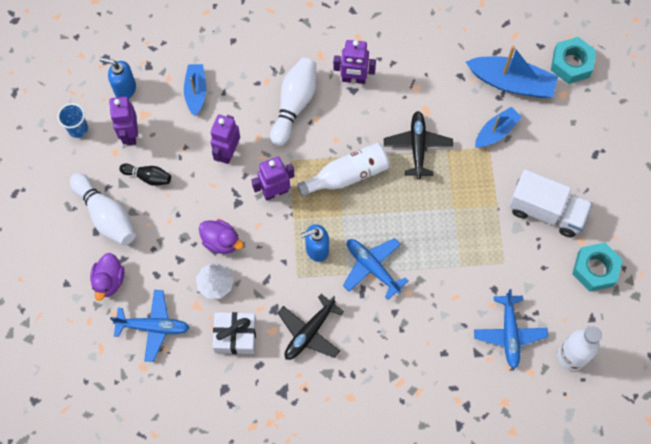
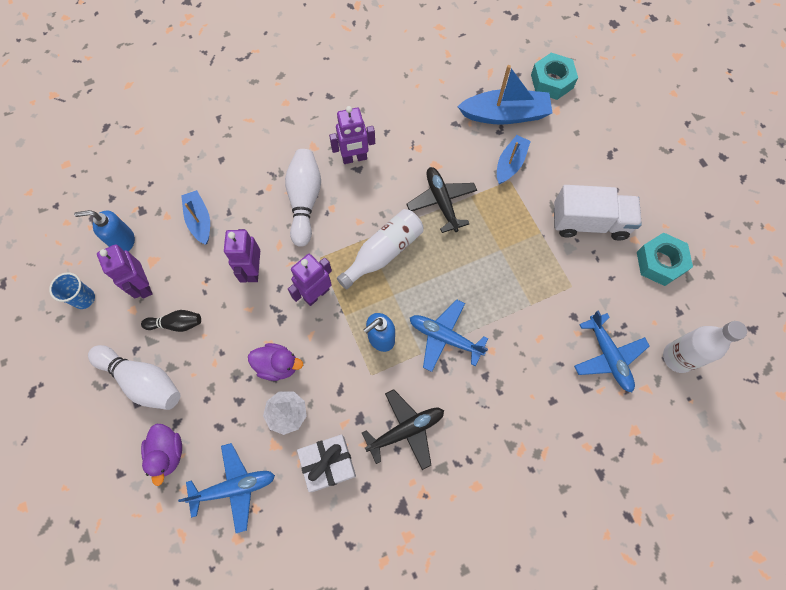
camera: 20 degrees left, 0 degrees up
(309, 332) = (406, 430): black plane -> black plane turned 135 degrees counterclockwise

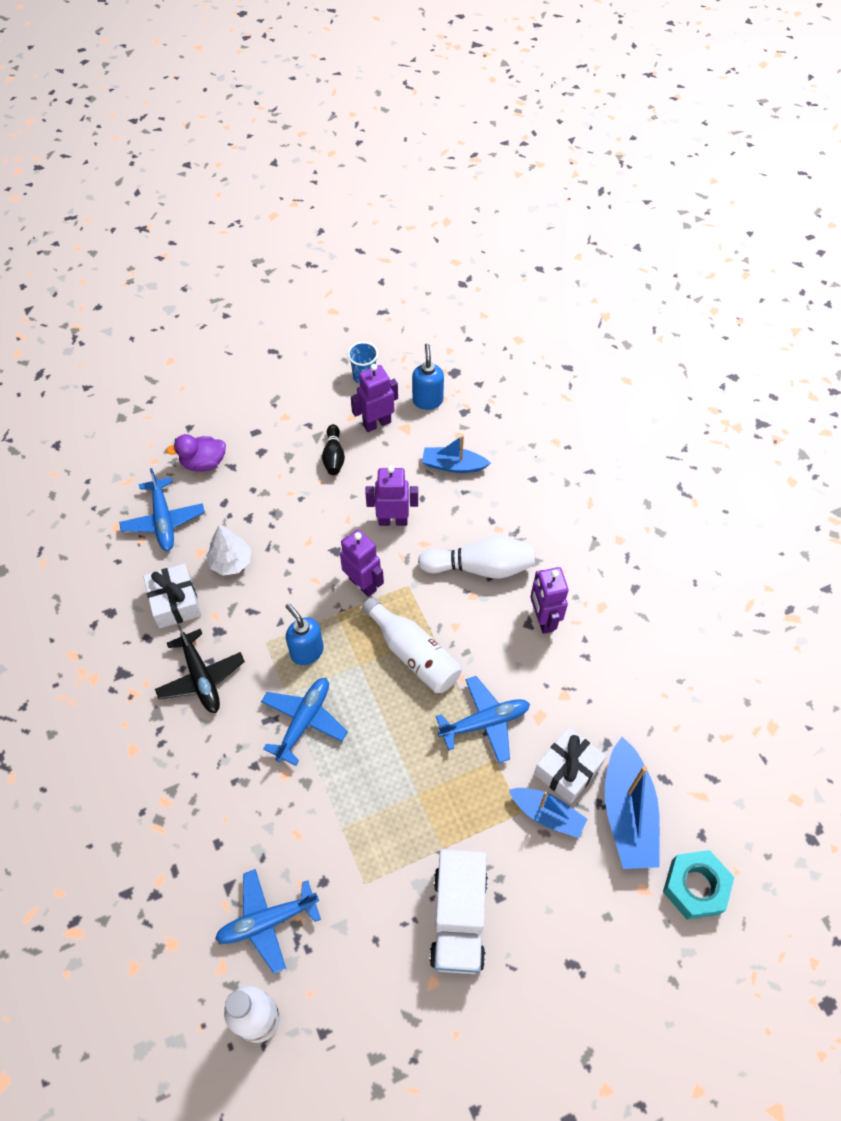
camera: 90 degrees right, 10 degrees down
(143, 381) = (276, 435): white bowling pin -> none
(199, 220) = (453, 465): blue boat -> blue boat turned 150 degrees counterclockwise
(278, 365) = (283, 550): purple duck -> none
(441, 202) = (485, 722): black plane -> blue plane
(476, 149) = (567, 770): none -> white gift
(660, 262) = (397, 1016): turquoise nut -> none

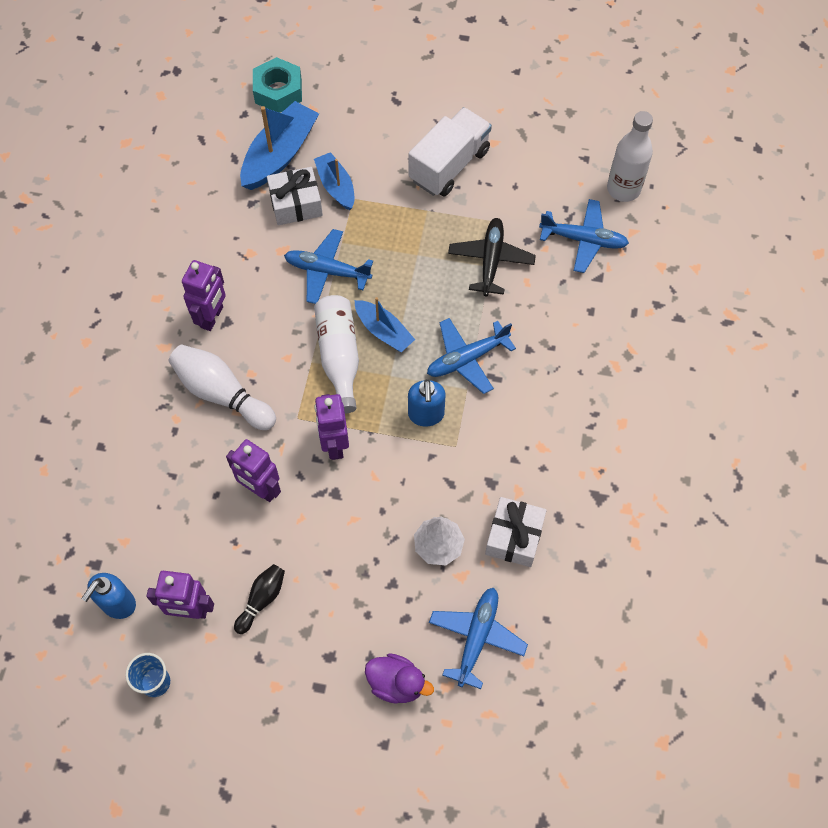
camera: 145 degrees left, 5 degrees up
(201, 677) = (531, 449): black plane -> black plane (491, 260)
(453, 465) = (158, 510): blue boat -> blue boat (384, 331)

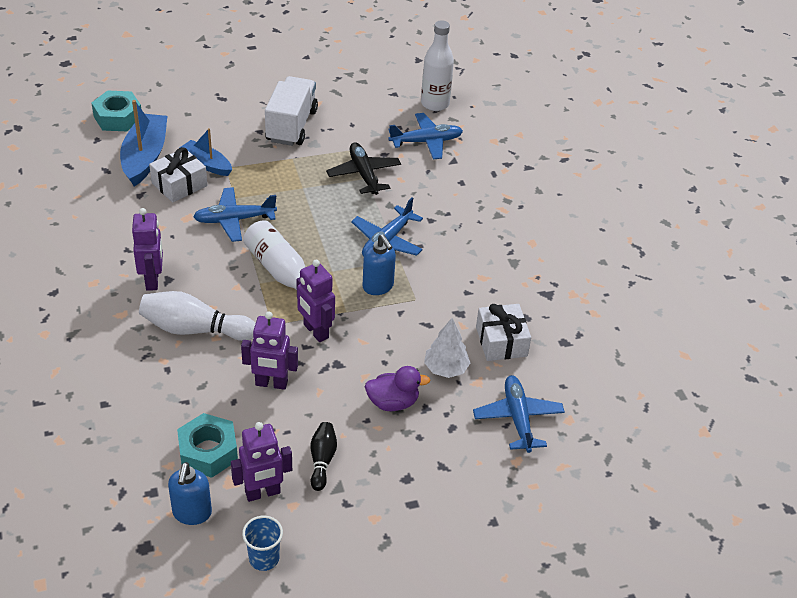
camera: 30 degrees left, 20 degrees down
(165, 542) = (208, 451): none -> turquoise nut
(384, 331) = (307, 244): blue boat -> none
(396, 683) = (475, 475): purple duck -> purple duck (393, 402)

